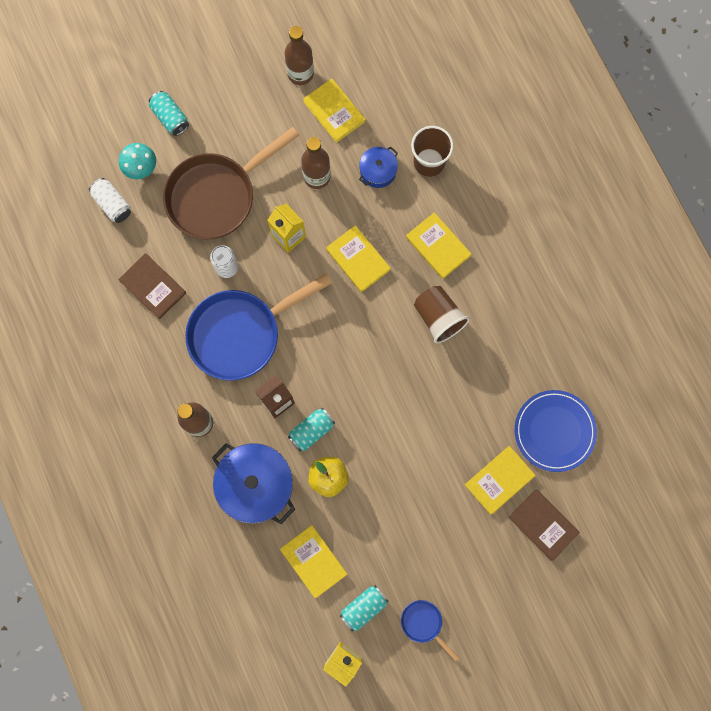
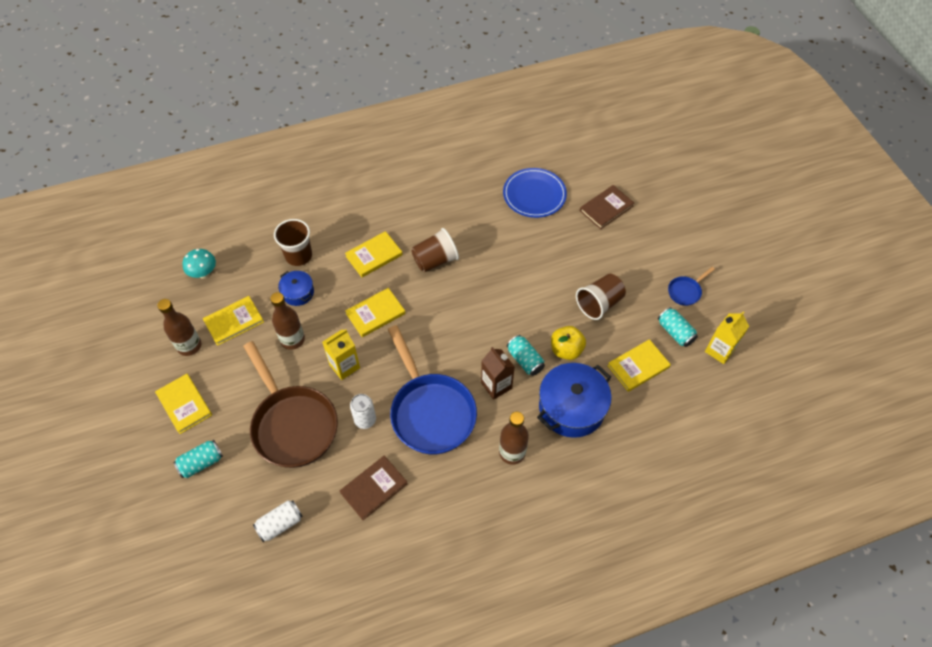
camera: 85 degrees left, 20 degrees down
(141, 168) = (248, 494): turquoise mushroom -> turquoise mushroom (204, 273)
(395, 515) = (599, 304): none -> brown cup
(499, 480) = (571, 232): yellow book -> yellow book (184, 404)

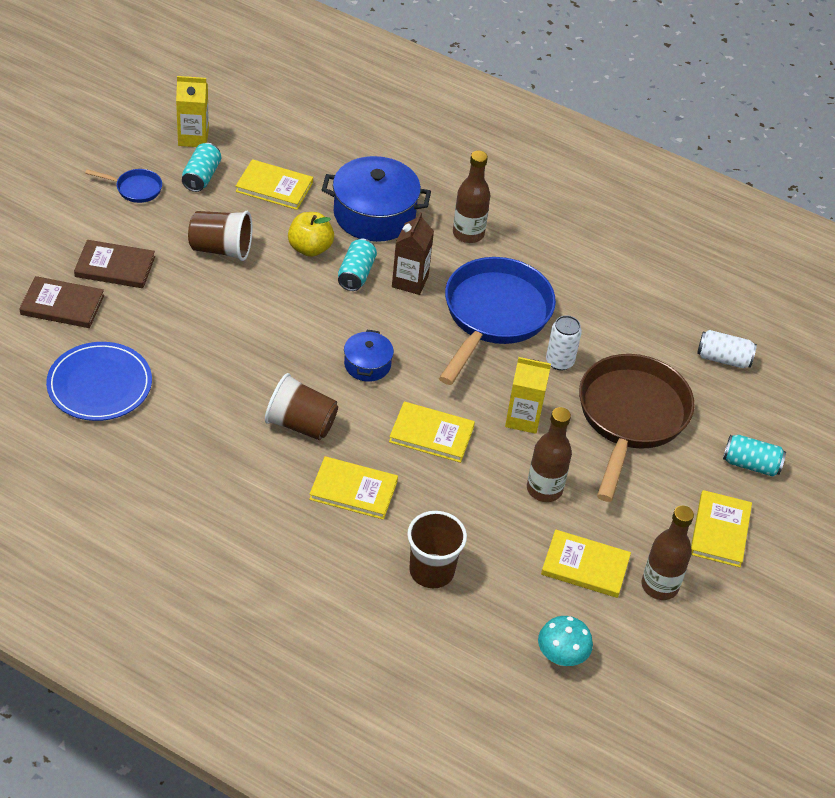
camera: 135 degrees left, 10 degrees down
(298, 293) = (482, 530): blue pot -> blue pot (367, 364)
(374, 488) = (614, 312): brown book -> brown book (115, 267)

